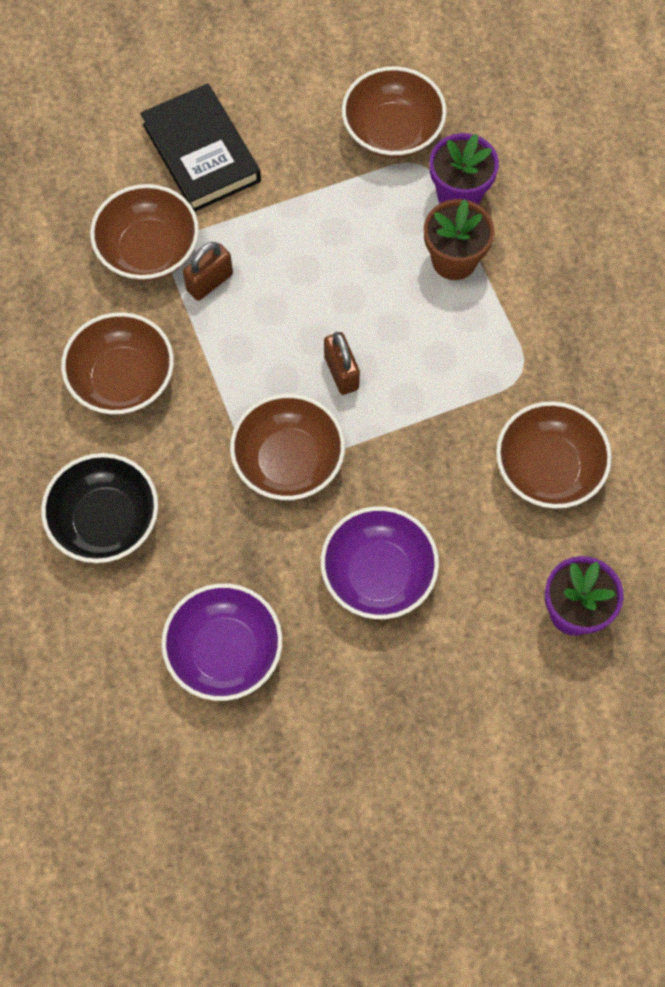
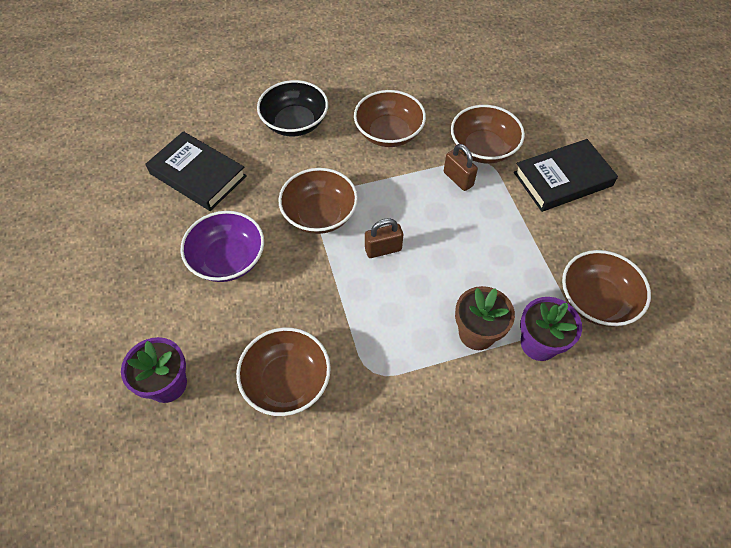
camera: 95 degrees right, 10 degrees down
(224, 651) = (198, 175): purple bowl -> black book

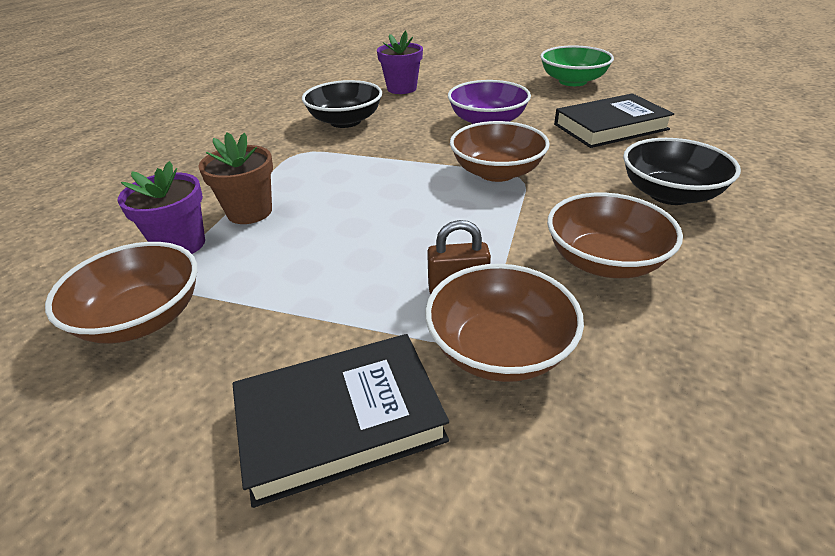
camera: 125 degrees right, 20 degrees down
(85, 233) = (572, 81): none -> green bowl
(287, 381) = (345, 121): brown bowl -> black bowl
(383, 249) = (410, 193): brown padlock -> none
(562, 179) = (340, 421): black book -> black book turned 60 degrees clockwise

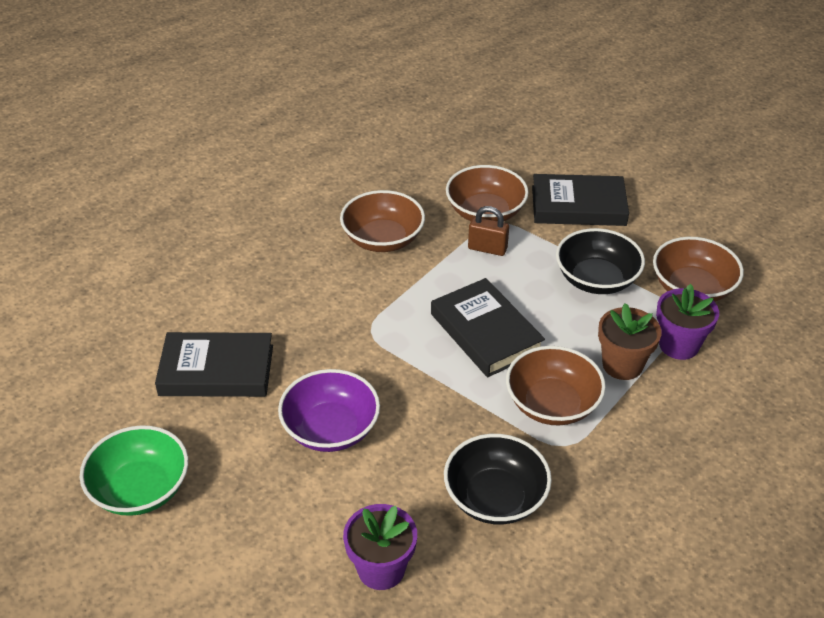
camera: 160 degrees left, 5 degrees up
(404, 202) = (486, 332): none -> black book
(497, 172) = (385, 342): brown bowl -> brown bowl (552, 404)
(670, 194) = (275, 273): black bowl -> black bowl (596, 279)

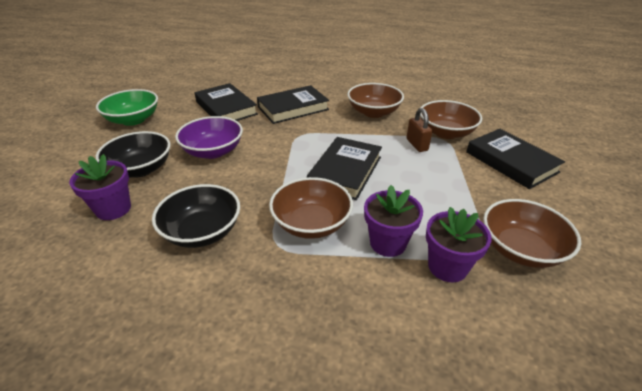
camera: 55 degrees right, 5 degrees down
(293, 304) = (293, 108): none -> black book
(596, 279) = (455, 196): black bowl -> black bowl (140, 169)
(622, 365) = (388, 243): brown flower pot -> purple flower pot

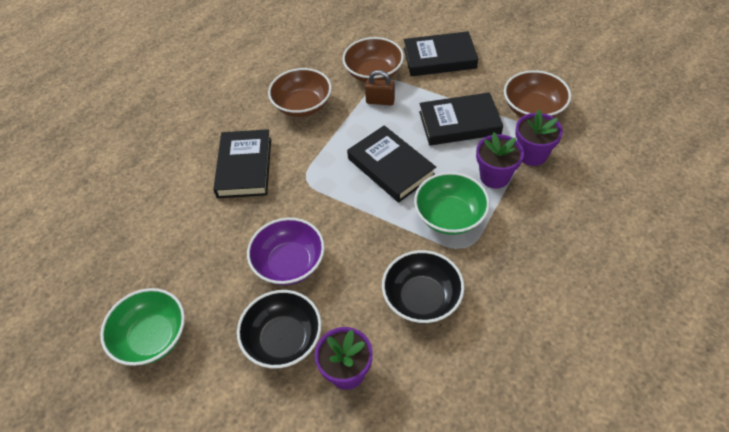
camera: 60 degrees left, 15 degrees up
(226, 108) = (195, 229): black book -> black book (459, 123)
(311, 223) = (450, 216): brown bowl -> green bowl

